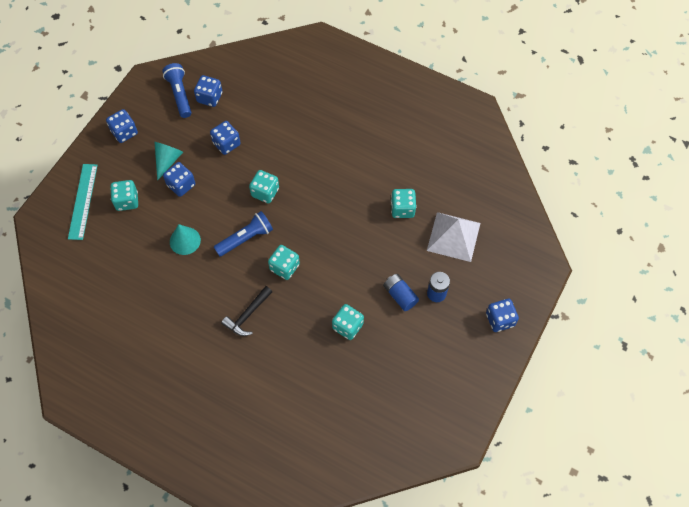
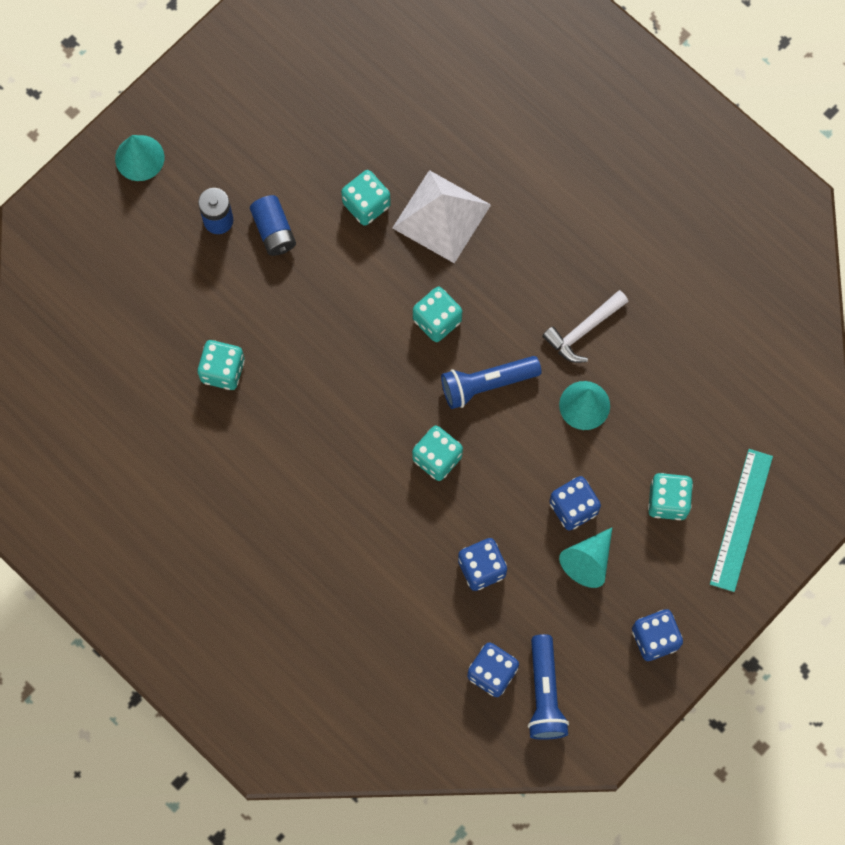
camera: 165 degrees left, 10 degrees up
(193, 283) = (583, 330): none -> white hammer
(247, 315) = (511, 259): black hammer -> none
(453, 236) = (159, 303): white pyramid -> white pyramid (441, 216)
(500, 320) = (139, 158): blue dice -> turquoise cone

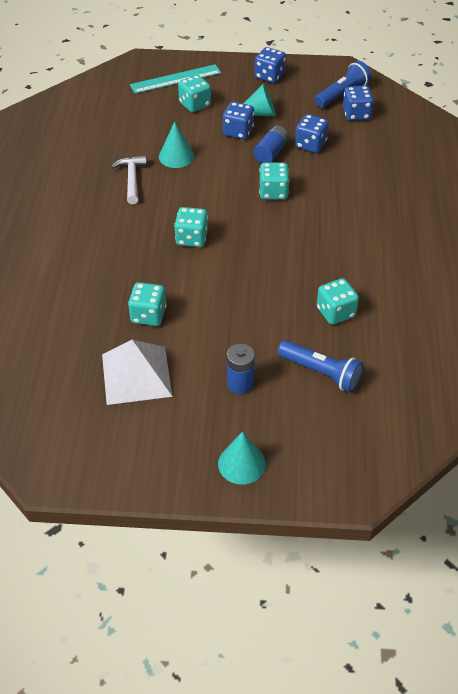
camera: 130 degrees left, 25 degrees down
(274, 231) = (216, 349): blue battery -> blue battery (271, 153)
(441, 216) = (120, 275): white pyramid -> white pyramid (136, 375)
(486, 384) = (207, 197): blue flashlight -> blue flashlight (321, 373)
(583, 330) = (132, 179): white hammer -> white hammer turned 105 degrees counterclockwise

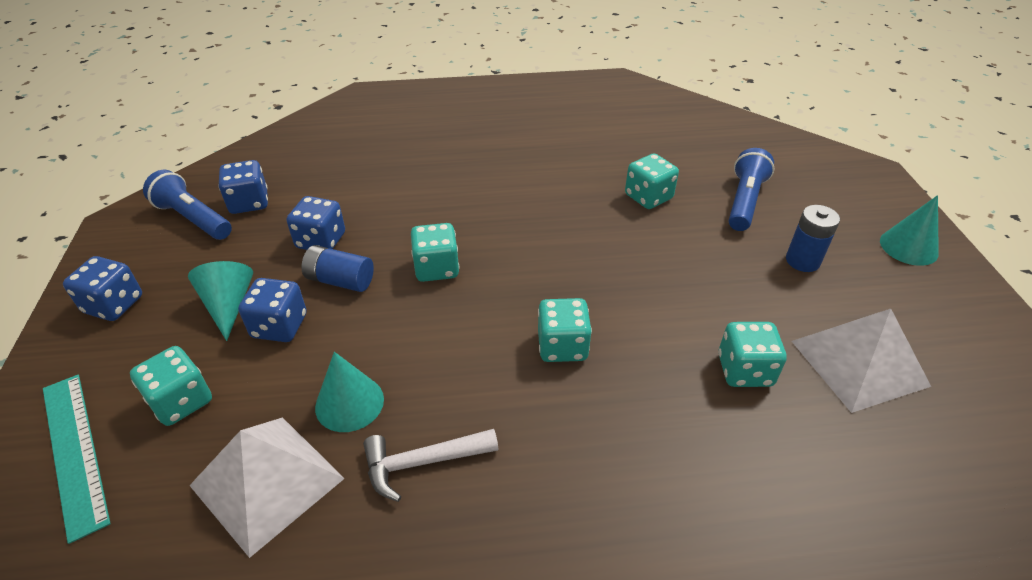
camera: 100 degrees left, 5 degrees down
(139, 132) = (267, 482): none -> white pyramid

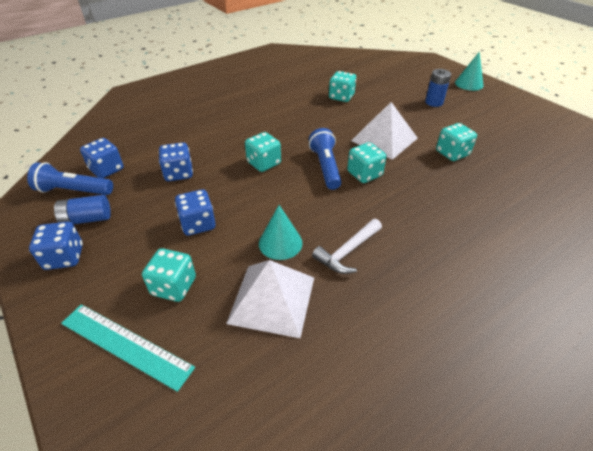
camera: 30 degrees left, 0 degrees up
(228, 305) = (152, 226): turquoise cone -> none
(340, 280) = (212, 188): blue battery -> blue battery (87, 219)
(744, 201) = (387, 86): blue flashlight -> blue flashlight (325, 167)
(859, 363) = (492, 134): white pyramid -> white pyramid (384, 139)

